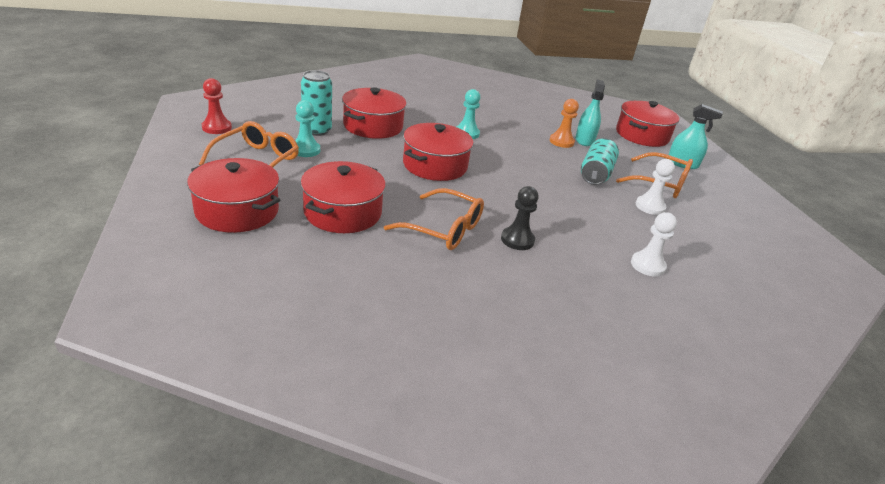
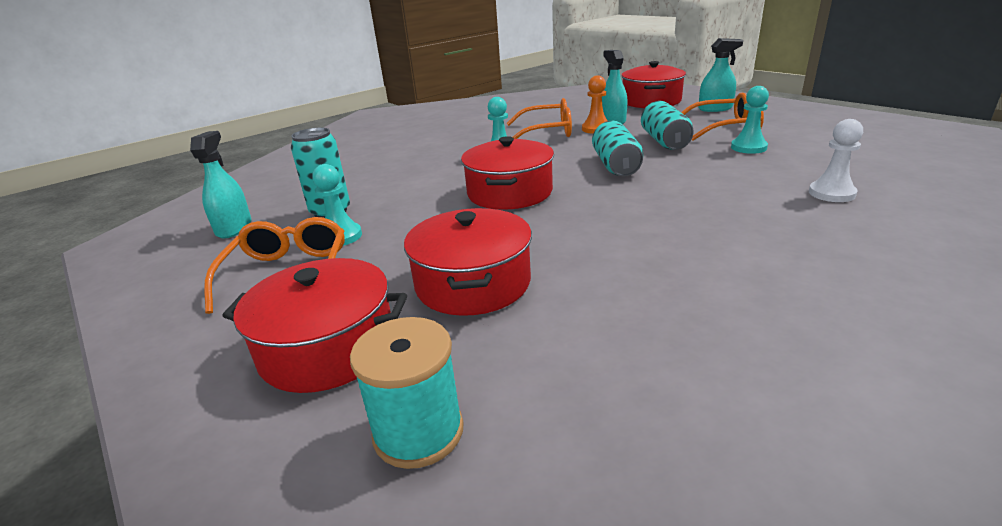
camera: 20 degrees left, 5 degrees down
(217, 128) = (187, 259): red pawn -> none
(236, 269) = (418, 432): none -> turquoise spool
(256, 118) = (234, 228): none -> turquoise spray bottle
(373, 126) = (393, 183): red pot -> none
(444, 229) = (608, 248): orange glasses -> orange glasses (547, 132)
(517, 240) = (693, 224): black pawn -> none
(531, 177) = (616, 165): none -> turquoise can
(650, 206) = (748, 147): white pawn -> turquoise pawn

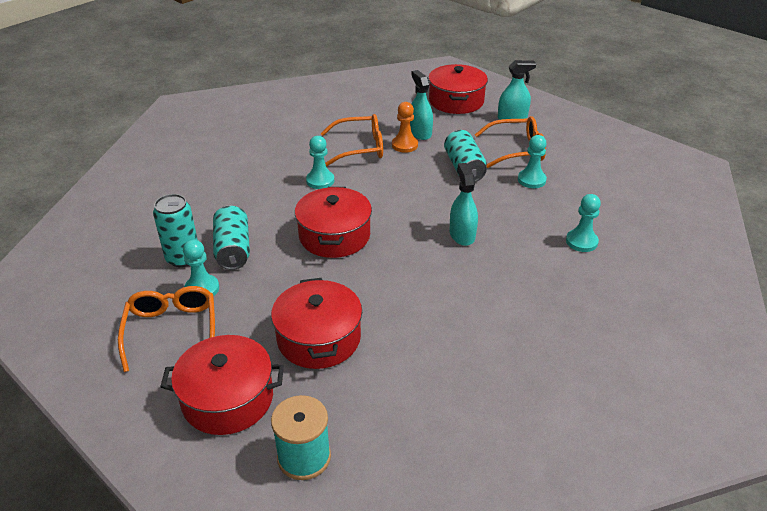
camera: 10 degrees left, 10 degrees up
(234, 228) = (102, 278): turquoise spray bottle -> turquoise spray bottle (462, 235)
(616, 165) = (421, 201): turquoise can -> turquoise can (233, 249)
(831, 193) = (581, 242): white pawn -> turquoise pawn

